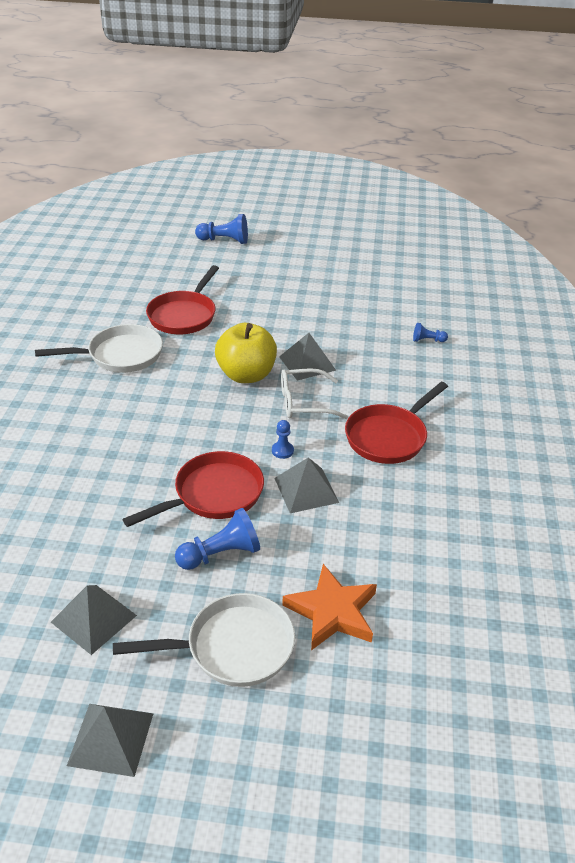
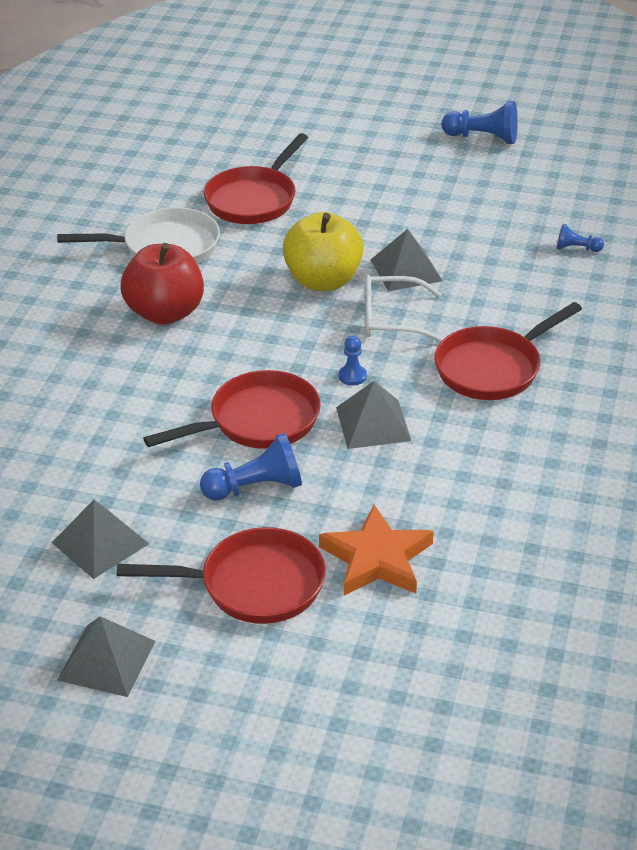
camera: 10 degrees right, 0 degrees up
(127, 408) = (165, 313): none -> red apple
(224, 240) = (325, 98): blue pawn -> blue pawn (483, 138)
(233, 647) = (254, 585): white pan -> red pan

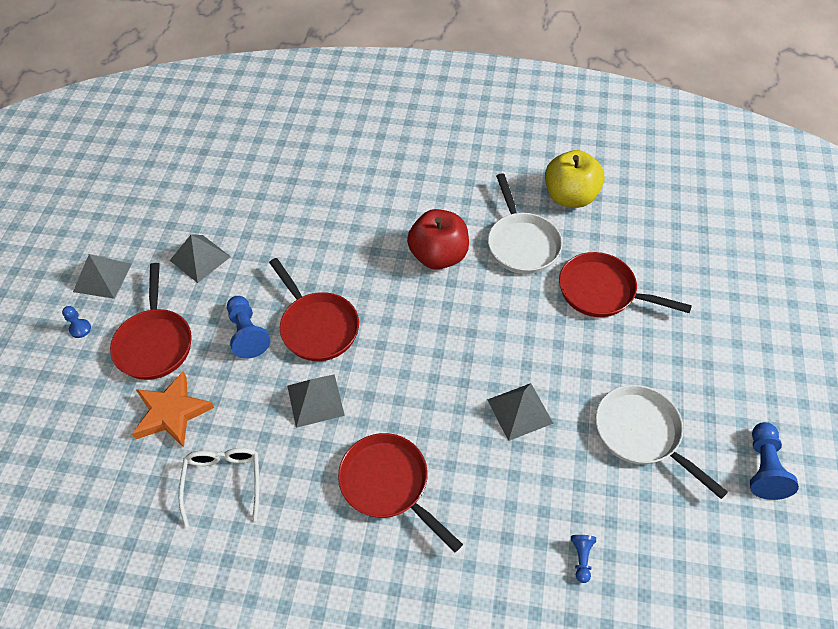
camera: 85 degrees right, 15 degrees up
(323, 280) = (494, 351): yellow apple -> yellow apple (570, 196)
(352, 376) = (371, 382): blue pawn -> blue pawn (80, 329)
(392, 319) = (448, 405): white glasses -> white glasses (223, 482)
(441, 198) = (641, 434): none -> white pan

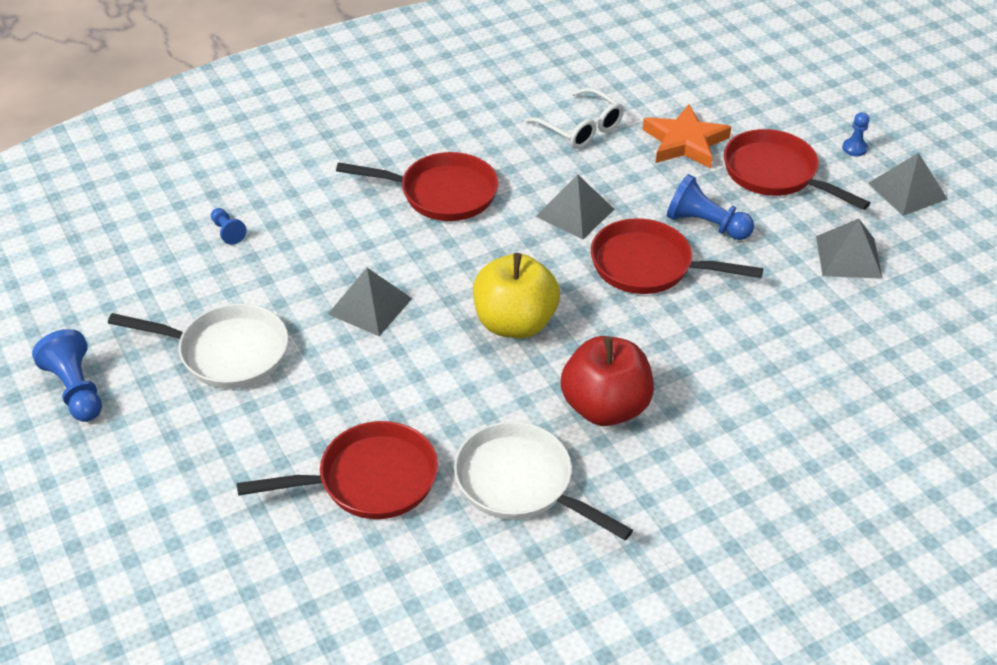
camera: 140 degrees right, 10 degrees down
(570, 196) = (514, 596): yellow apple -> yellow apple (514, 323)

